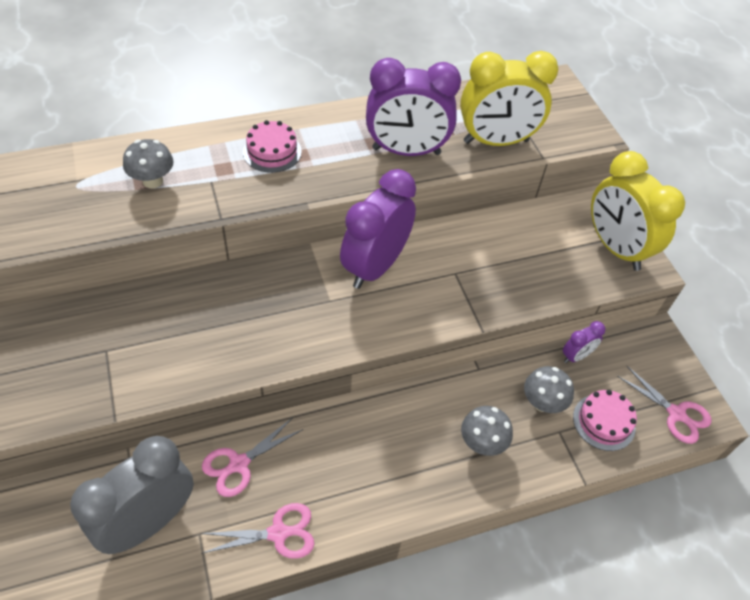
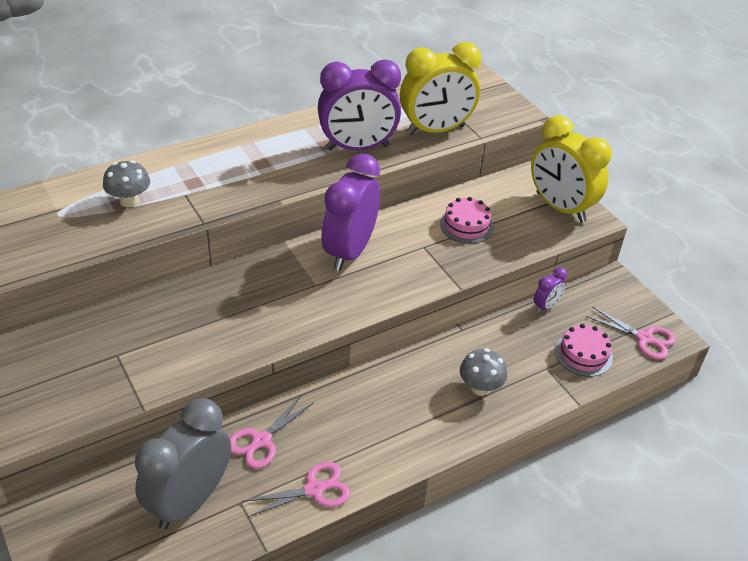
camera: 10 degrees left, 10 degrees down
(272, 152) = (234, 163): pink cake -> pink cake (466, 225)
(542, 402) = (525, 348): grey mushroom -> none

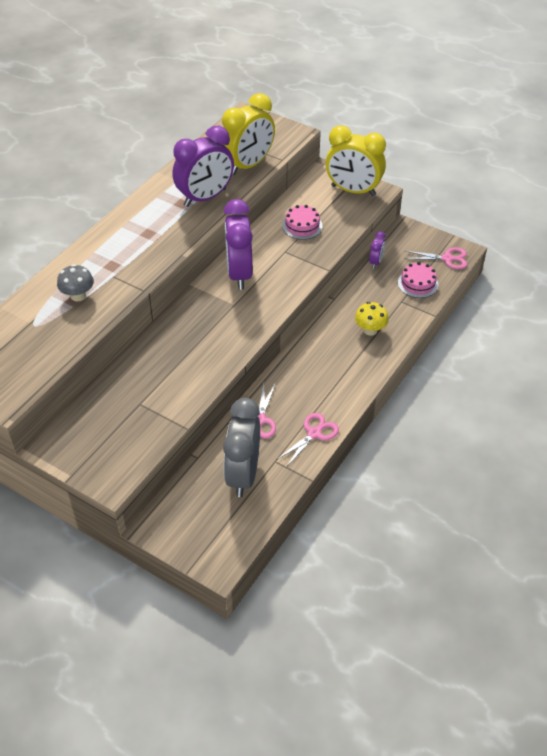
camera: 25 degrees left, 5 degrees up
(480, 387) = (370, 330): grey mushroom -> yellow mushroom

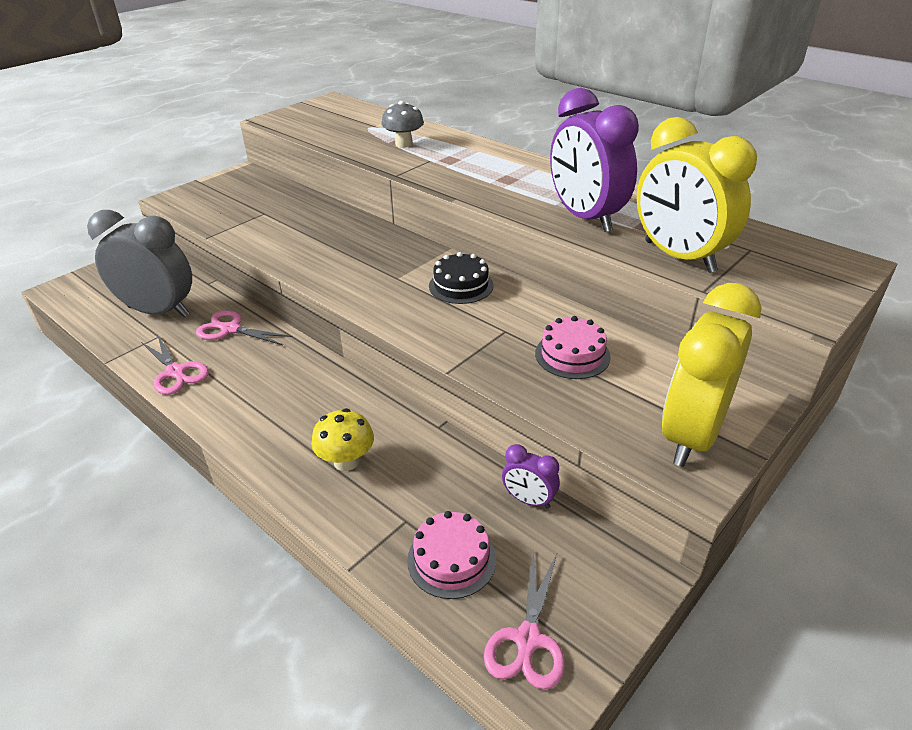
camera: 100 degrees right, 10 degrees down
(239, 274) = (461, 286): purple clock -> black cake

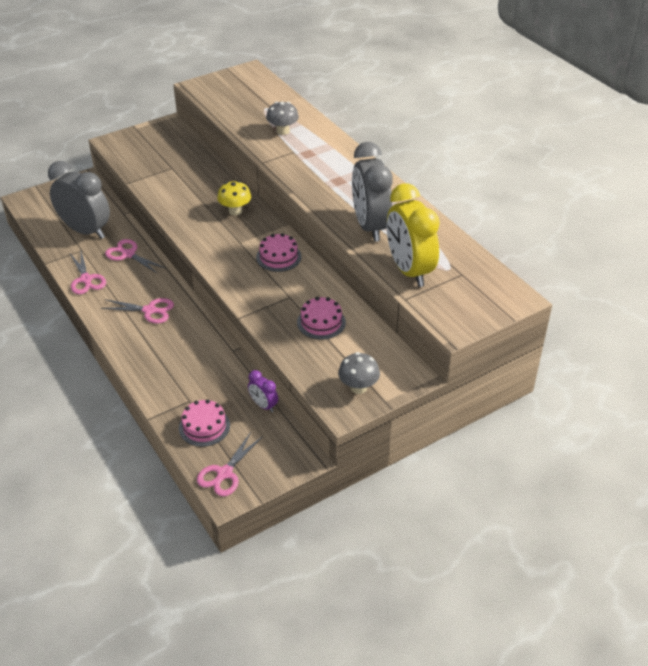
camera: 15 degrees right, 5 degrees up
(289, 396) = (149, 310): none -> pink scissors
(346, 461) = (169, 359): yellow mushroom -> yellow mushroom (235, 211)
(461, 286) = (278, 257): black cake -> pink cake
(585, 218) = (370, 226): purple clock -> grey clock
(691, 436) = (358, 387): yellow clock -> grey mushroom

